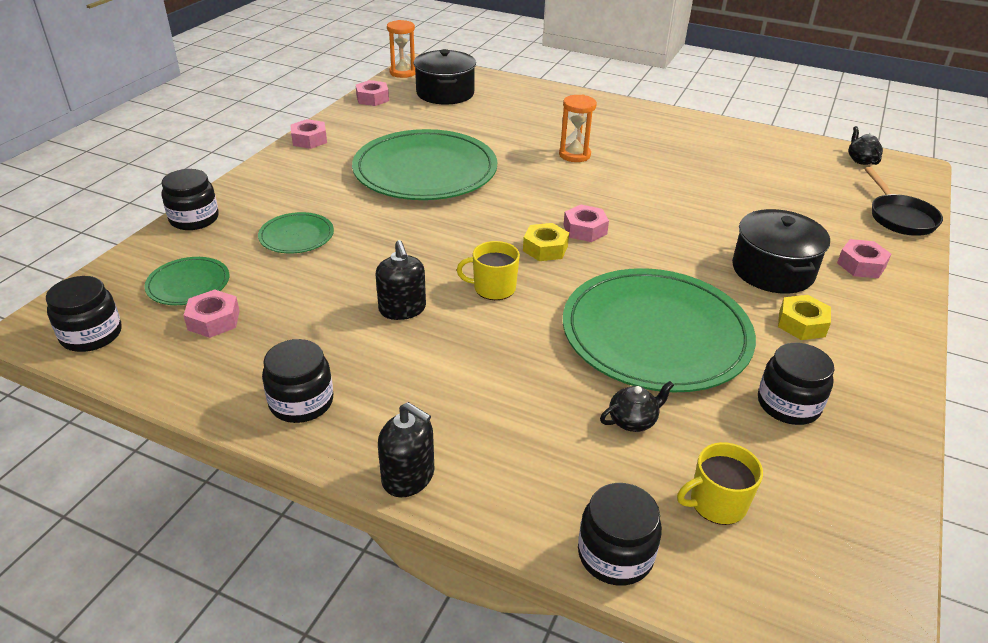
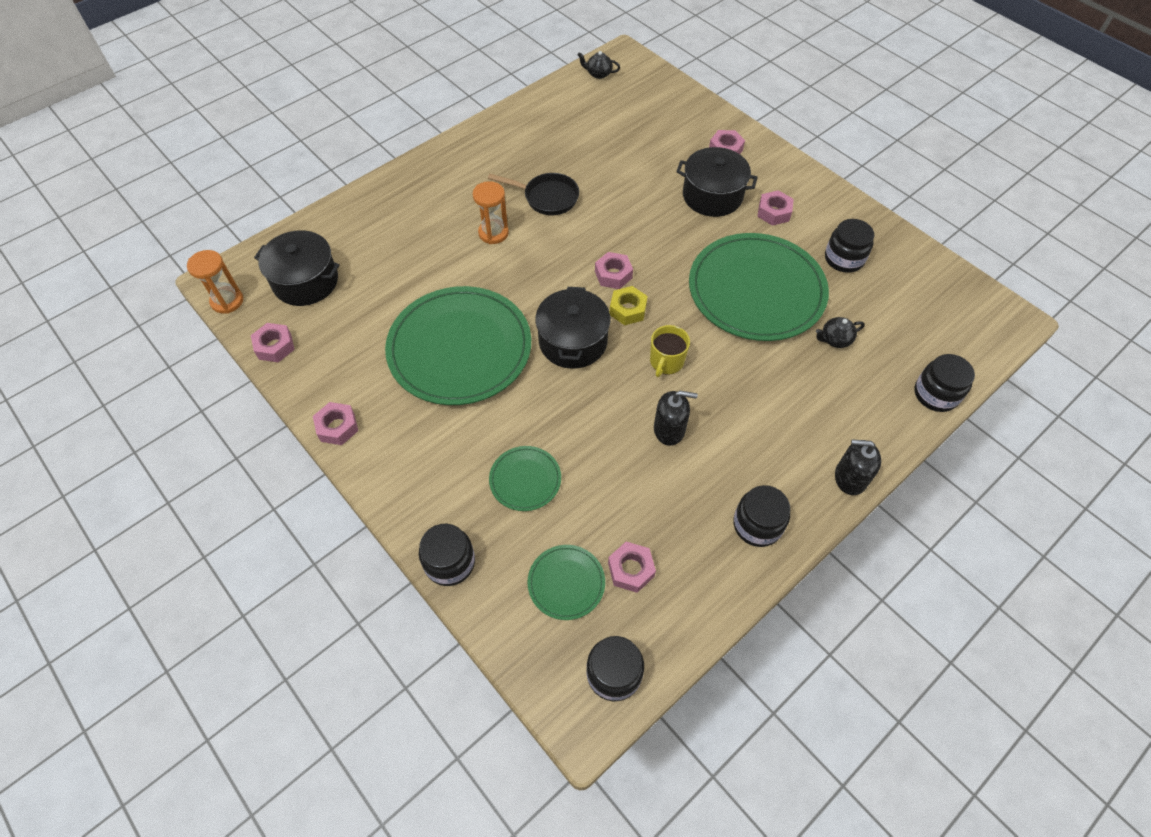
camera: 65 degrees left, 20 degrees up
(408, 477) = (850, 478): black soap dispenser -> black soap dispenser turned 135 degrees counterclockwise
(477, 225) = (573, 341): none -> black pot
(633, 420) = (835, 339): black teapot -> black teapot turned 105 degrees counterclockwise
(716, 503) = (911, 331): yellow mug -> none
(802, 324) = (774, 212): yellow nut -> pink nut
(899, 217) = (681, 99): black pan -> black pan (547, 197)

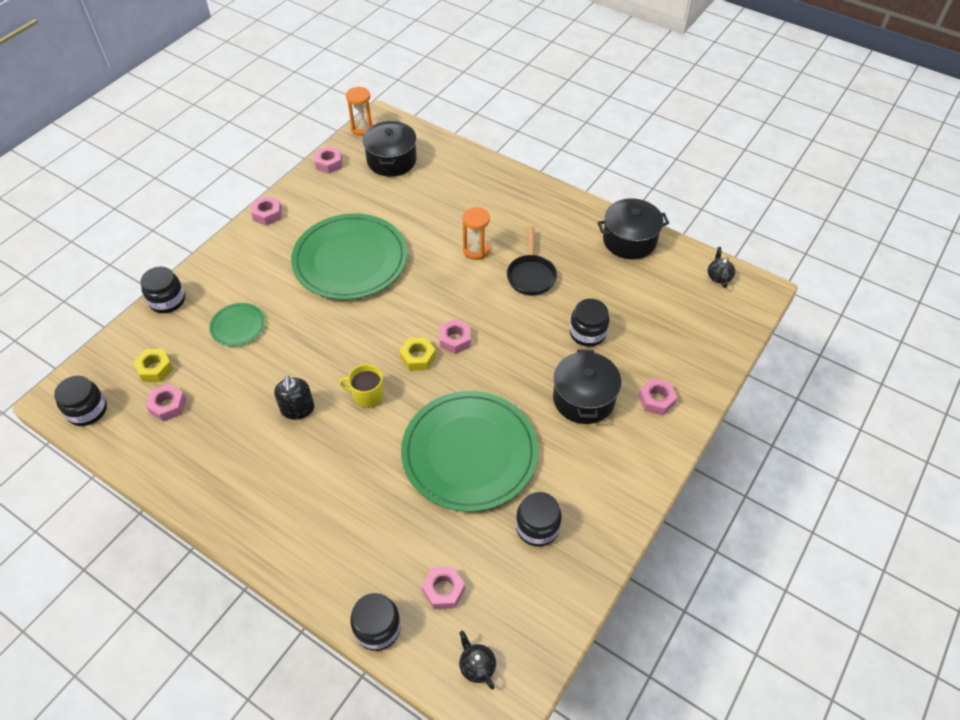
camera: 75 degrees right, 5 degrees down
(566, 583) = (155, 368): green plate -> yellow nut
(573, 341) = (374, 327): black pot -> black pot (629, 240)
(757, 525) = (213, 485): black jar -> black jar (587, 333)
(774, 212) = (581, 455): pink nut -> pink nut (443, 590)
(835, 339) = (425, 528): black teapot -> black teapot (477, 665)
(850, 478) = (268, 554): black soap dispenser -> none

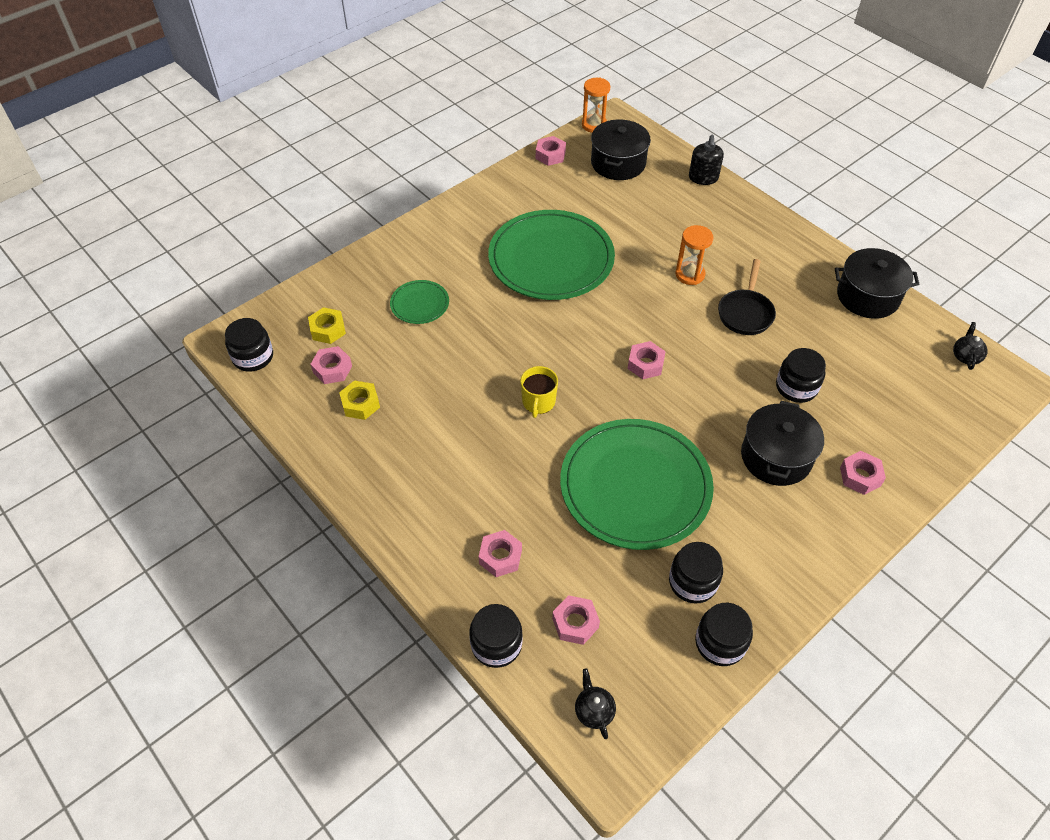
camera: 15 degrees right, 0 degrees up
(167, 300) = (354, 264): black jar -> black jar (720, 643)
(267, 214) = (474, 196): pink nut -> pink nut (500, 557)
(297, 409) = (462, 401): black soap dispenser -> black soap dispenser (703, 178)
(367, 395) = (538, 402): yellow mug -> yellow mug turned 105 degrees counterclockwise
(418, 357) = (601, 374): yellow nut -> yellow nut (360, 404)

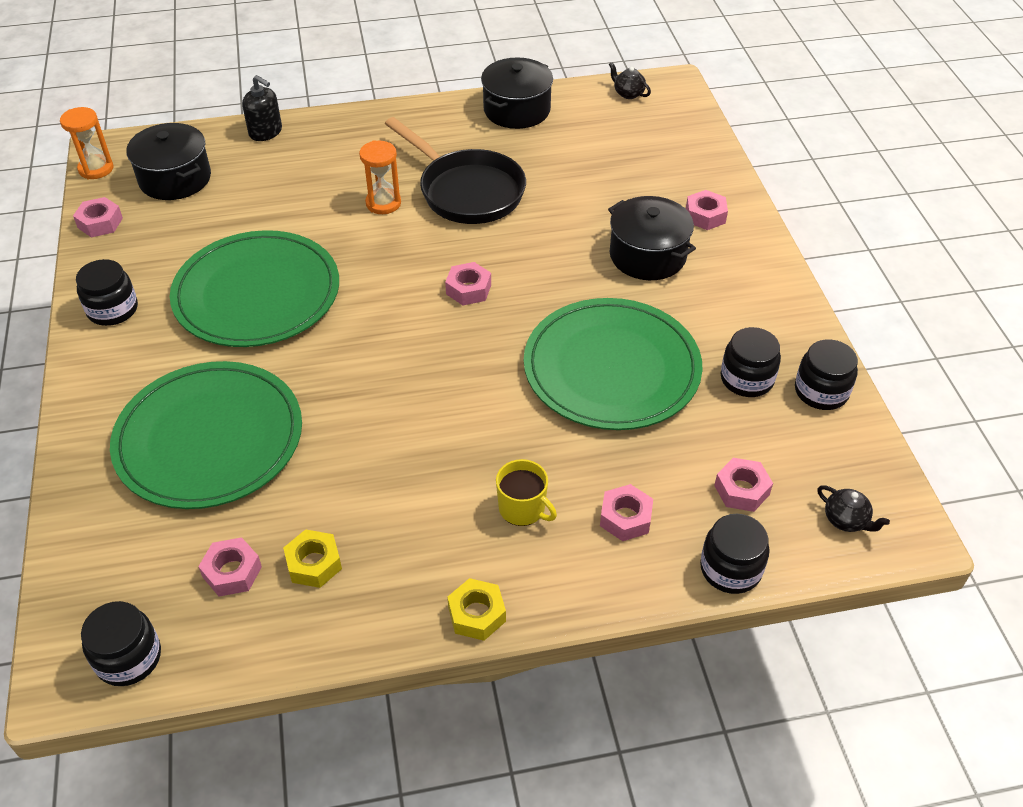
camera: 60 degrees left, 5 degrees down
(328, 329) = (161, 551): yellow nut -> yellow nut (476, 614)
(419, 304) = (209, 438): green plate -> green plate, size x2.21
(538, 402) = (448, 395): yellow mug -> yellow mug (523, 508)
(593, 711) = (846, 520): black teapot -> black teapot turned 150 degrees counterclockwise
(745, 313) = (466, 191): black pan -> black pan, size x1.61
(796, 387) = (581, 204): black jar -> black jar (112, 309)

